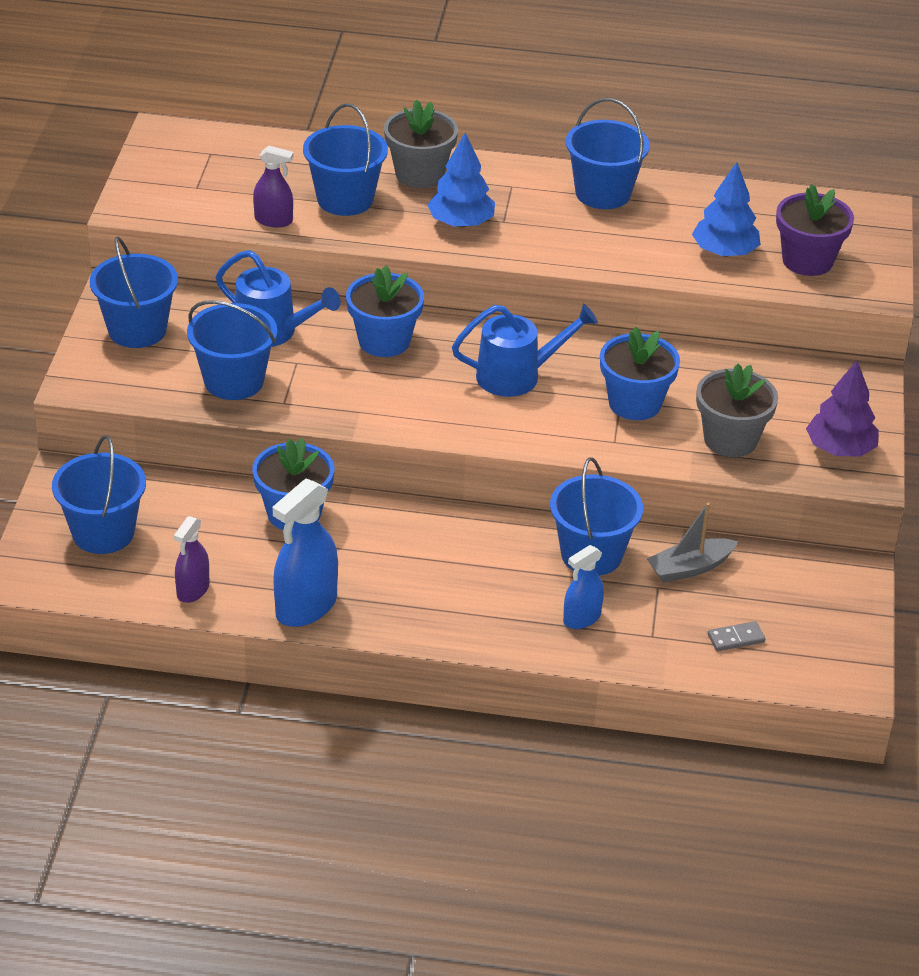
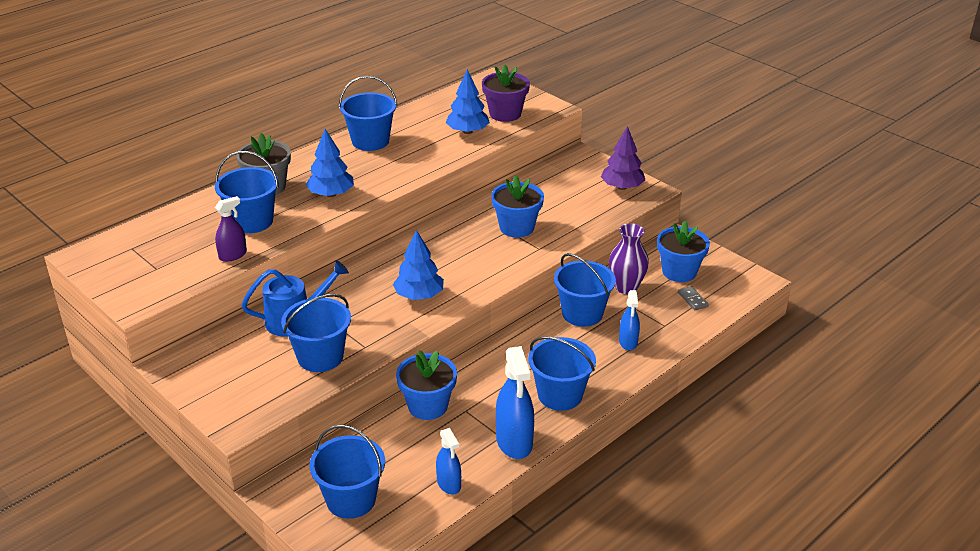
camera: 50 degrees left, 5 degrees down
(137, 330) = (218, 373): blue bucket -> blue bucket (560, 395)
(193, 590) = (449, 484): purple spray bottle -> blue spray bottle
(384, 341) = (359, 283): blue flower pot -> blue flower pot (679, 272)
(413, 395) = (419, 295): none -> blue tree
(517, 376) = (448, 253): blue watering can -> none
(689, 568) = (626, 287): grey boat -> purple vase
(730, 440) = (579, 213): grey flower pot -> none
(736, 638) = (692, 299): grey domino -> grey domino turned 45 degrees counterclockwise

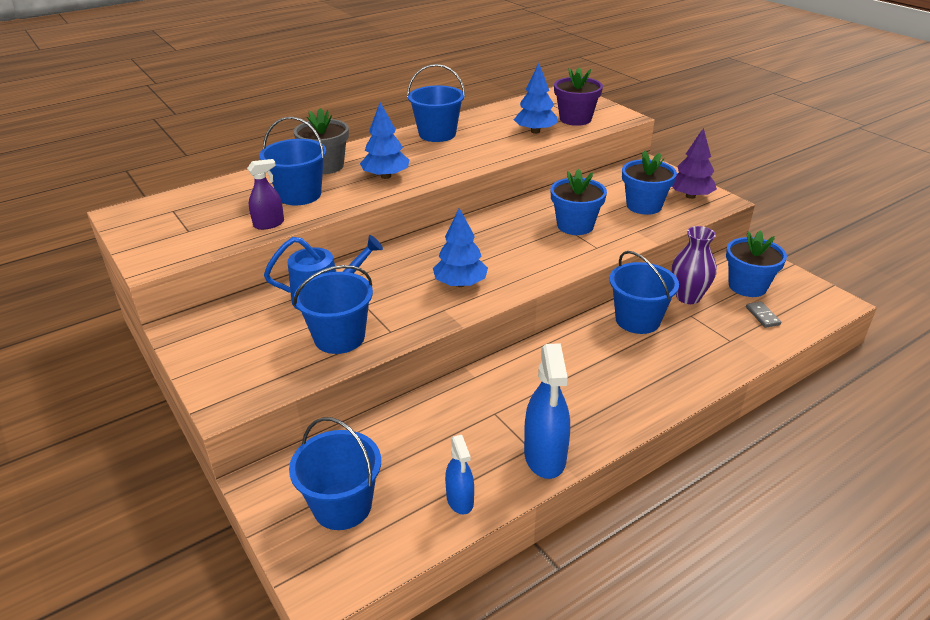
camera: 10 degrees right, 0 degrees up
(427, 406) = (453, 404): blue flower pot -> blue flower pot (644, 206)
(560, 395) = (604, 407): blue bucket -> none
(628, 342) = (687, 355): blue spray bottle -> none

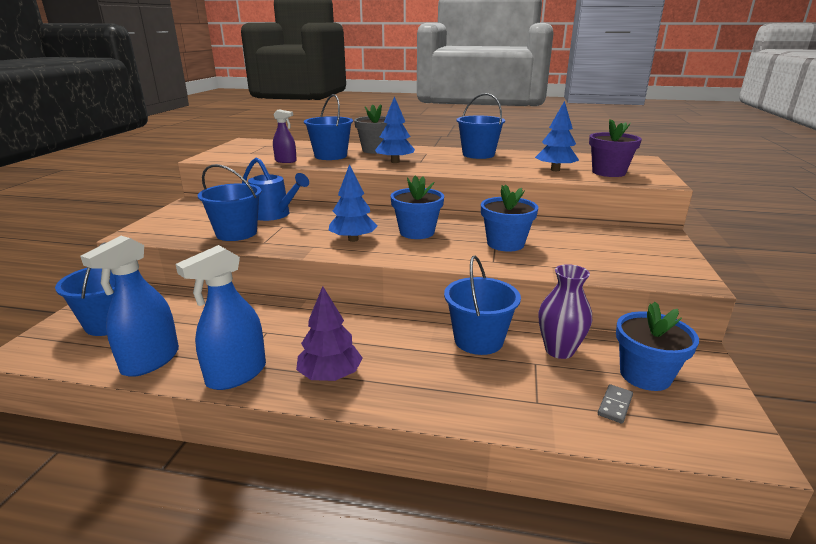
camera: 45 degrees right, 10 degrees down
(460, 500) = (150, 361): blue spray bottle -> blue spray bottle, size x1.70
(644, 206) = (597, 255): blue flower pot -> blue flower pot (417, 232)
(690, 196) = (663, 266): purple tree -> purple tree (330, 375)

